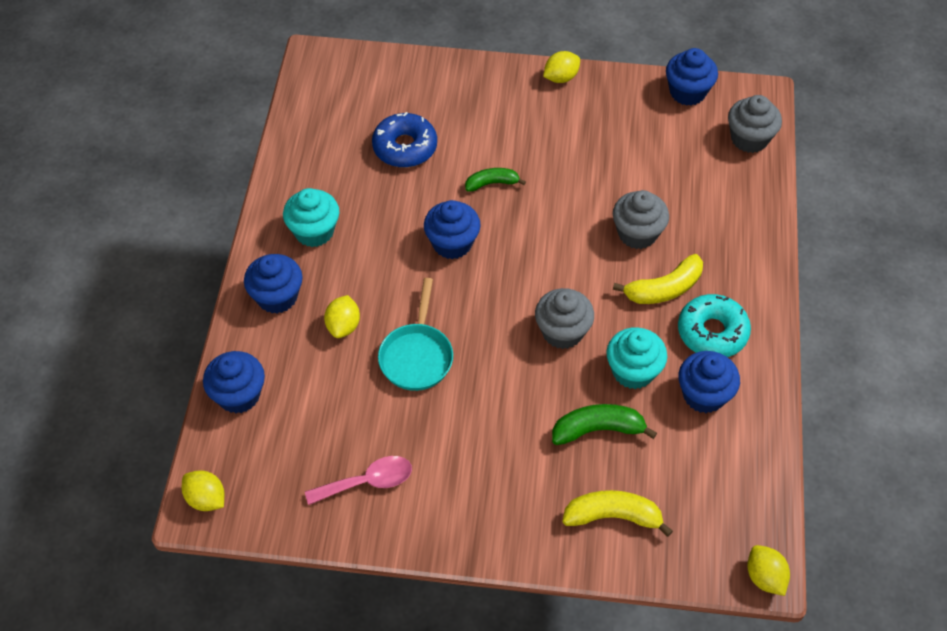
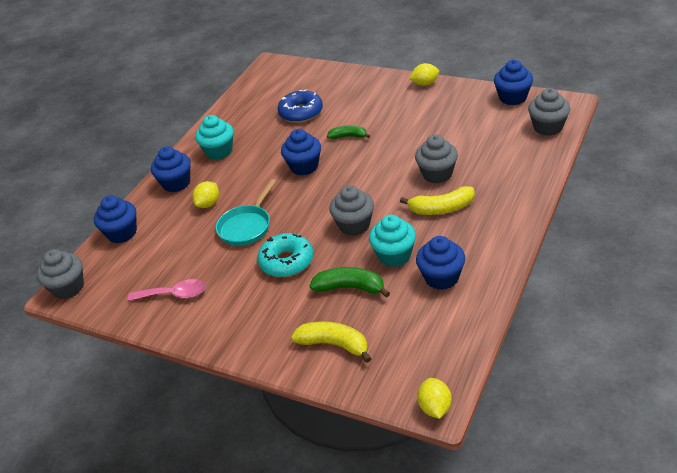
camera: 25 degrees right, 15 degrees down
(206, 499) = (68, 287): yellow lemon -> grey cupcake
(712, 332) = (466, 239): turquoise donut -> turquoise donut (286, 261)

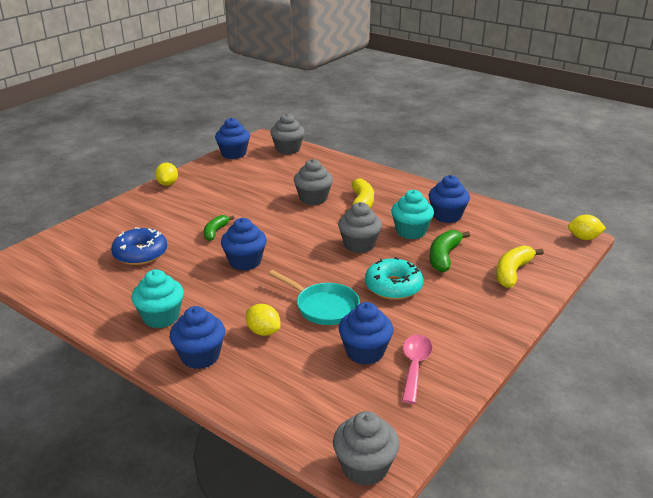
camera: 85 degrees left, 10 degrees down
(122, 233) = (274, 410): blue cupcake -> blue cupcake (365, 352)

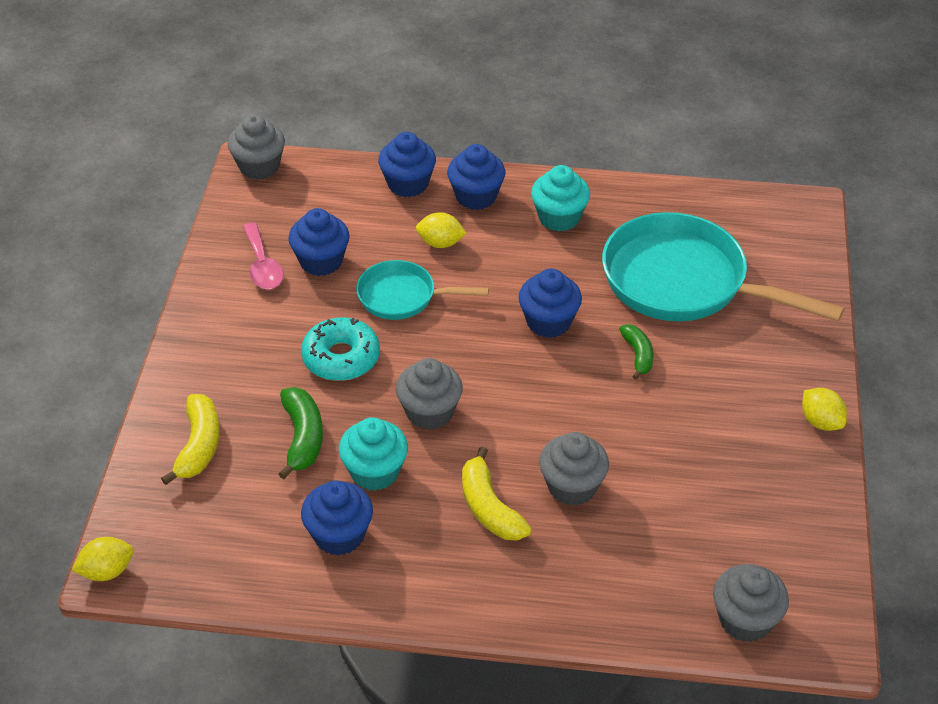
camera: 150 degrees right, 15 degrees up
(140, 254) = (683, 282): blue donut -> turquoise pan
(233, 154) = (821, 555): blue cupcake -> blue cupcake (408, 184)

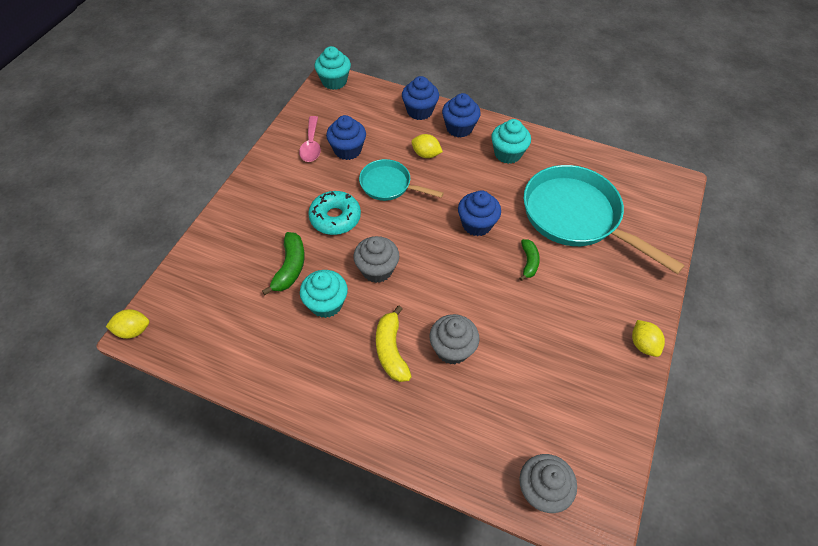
camera: 15 degrees right, 10 degrees up
(199, 446) = (225, 257): yellow banana -> none
(259, 167) = (334, 81): grey cupcake -> turquoise cupcake
(339, 535) = (286, 344): blue cupcake -> none

